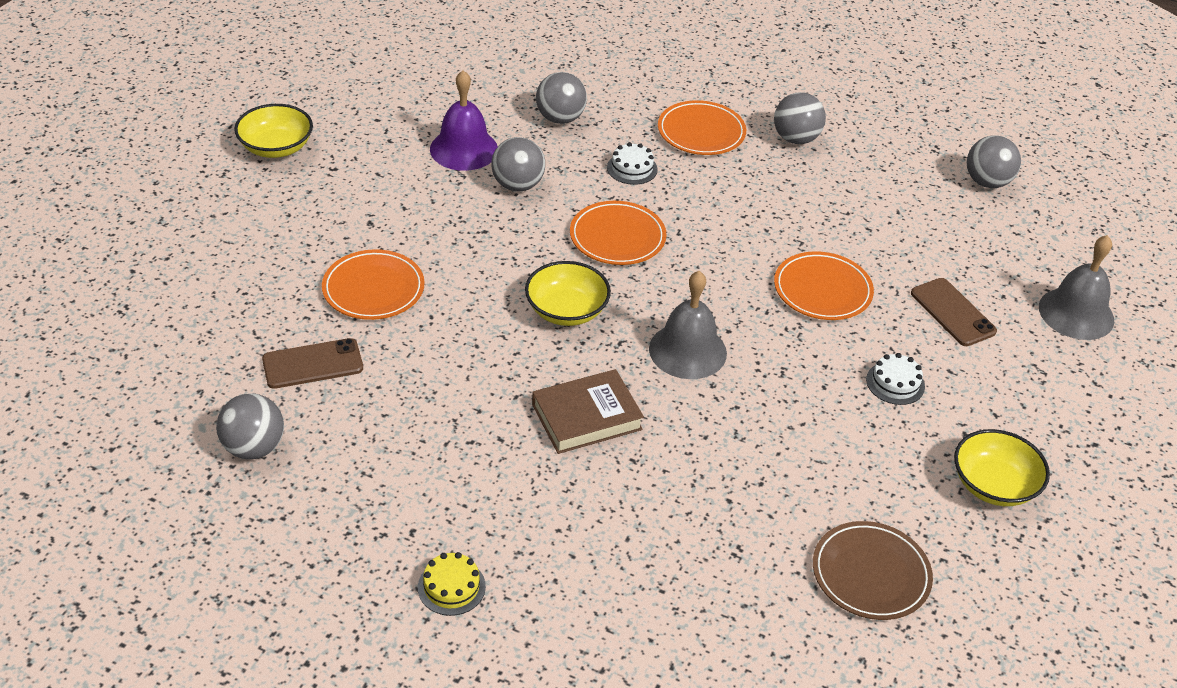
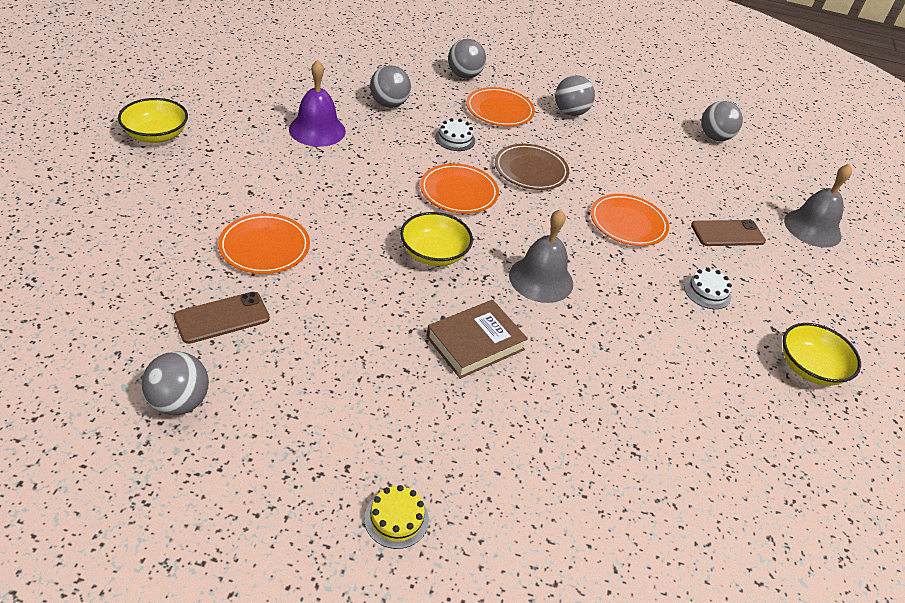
camera: 15 degrees left, 0 degrees up
(518, 185) = (368, 156): grey ball -> grey ball (464, 75)
(870, 574) = (748, 457): brown plate -> brown plate (531, 170)
(952, 312) = (727, 234): brown phone -> brown phone turned 60 degrees counterclockwise

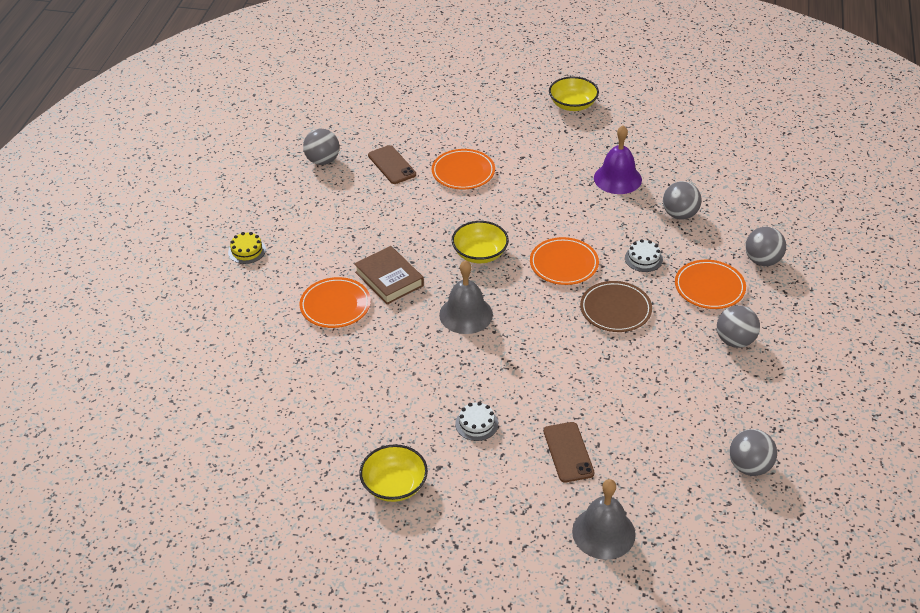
camera: 95 degrees right, 0 degrees up
(628, 223) = (558, 375): orange plate -> orange plate (335, 305)

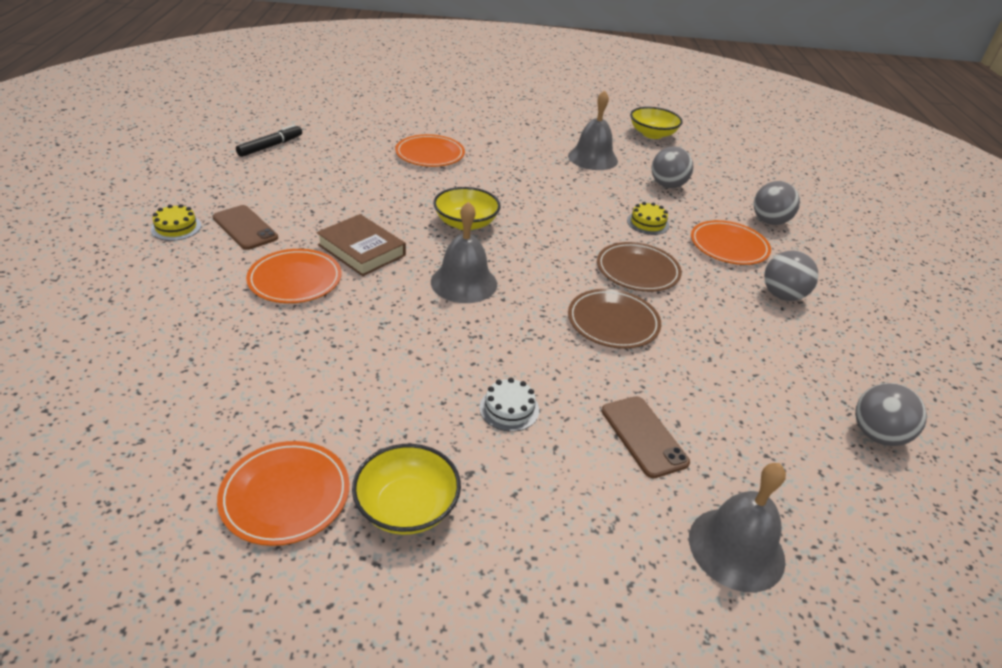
camera: 15 degrees left, 5 degrees down
(322, 161) = (270, 146): grey ball -> black marker
(391, 165) = (350, 149): brown phone -> brown phone (245, 228)
(564, 264) = (563, 230): orange plate -> orange plate (285, 495)
(572, 105) = (527, 105): yellow bowl -> yellow bowl (652, 134)
(577, 358) = (613, 322): none -> brown plate
(617, 178) = (592, 158): purple bell -> grey bell
(643, 259) = (647, 223): white cake -> yellow cake

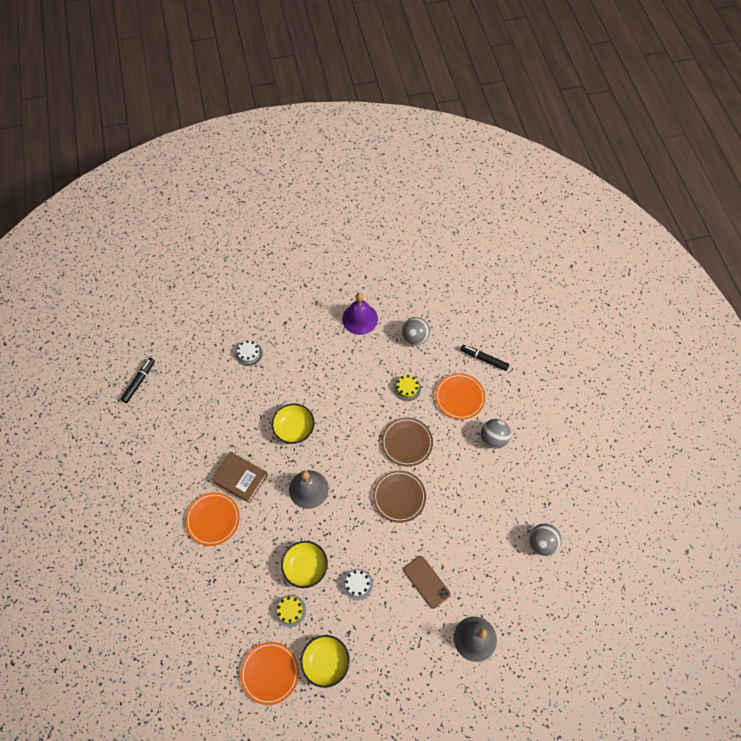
camera: 10 degrees left, 25 degrees up
(176, 227) = (123, 494): yellow cake -> yellow cake (290, 610)
(245, 228) = (163, 480): brown phone -> none
(430, 154) = (249, 353): orange plate -> white cake
(592, 158) = (360, 319): grey bell -> purple bell
(652, 134) = (397, 269): yellow bowl -> yellow bowl (305, 567)
(769, 221) = (484, 359): grey ball -> black marker

